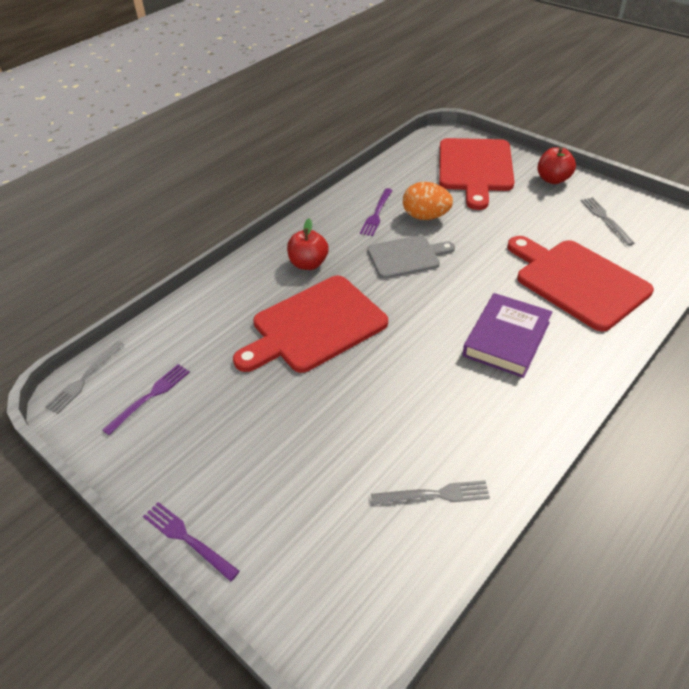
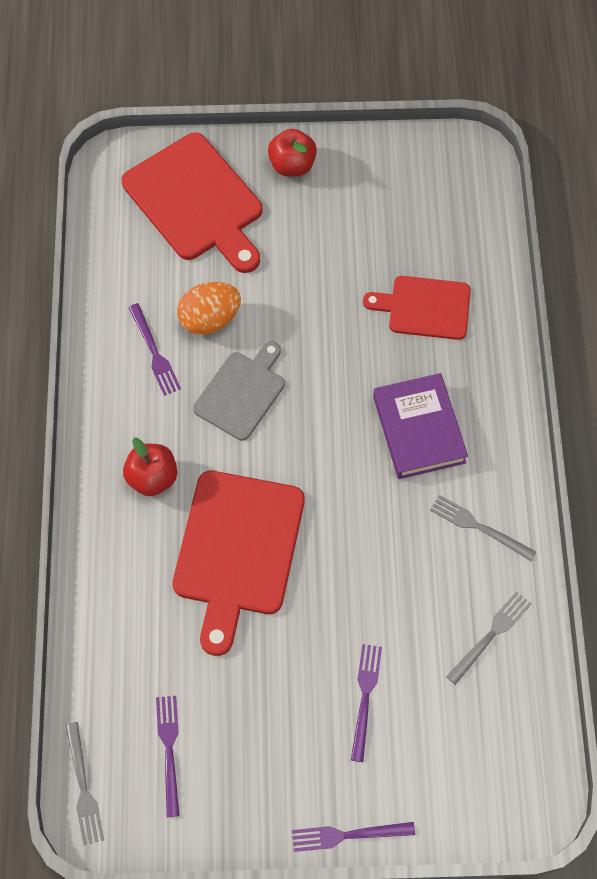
camera: 45 degrees left, 20 degrees up
(299, 462) = (365, 697): none -> purple fork
(577, 281) = (424, 308): red cutting board -> red cutting board, size x0.62
(605, 219) = (388, 196): grey fork -> grey fork (478, 527)

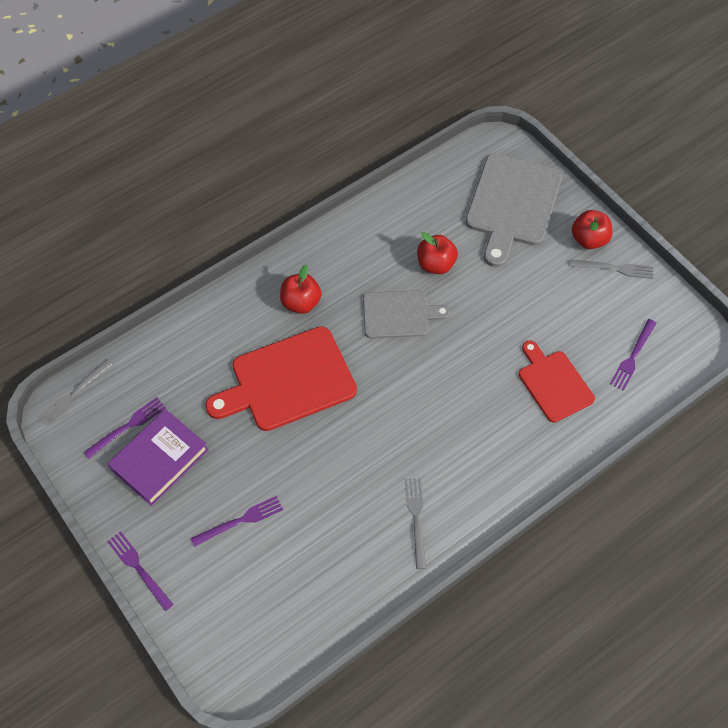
camera: 55 degrees right, 5 degrees down
(154, 352) = (386, 249): purple fork -> purple fork (632, 357)
(196, 202) = (512, 204): red cutting board -> grey cutting board
(210, 319) = (435, 264): orange egg -> red apple
(418, 429) = (458, 436): purple book -> purple book (159, 459)
(491, 635) = (342, 575): grey fork -> grey fork (614, 269)

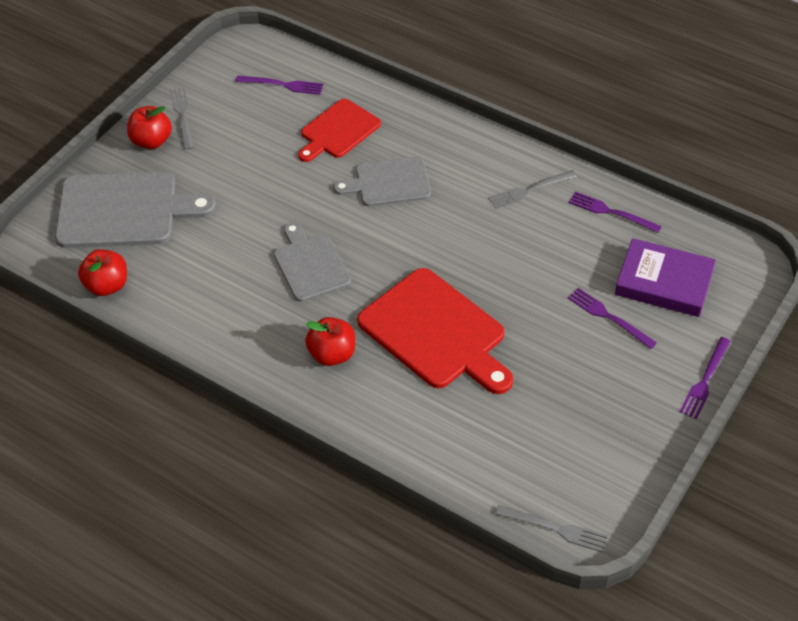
camera: 110 degrees left, 10 degrees down
(128, 426) = (564, 456): purple fork -> purple fork (611, 212)
(159, 459) = (585, 410): purple book -> purple book (664, 282)
(435, 264) = (231, 253): red apple -> red apple (107, 286)
(471, 403) = (388, 183): none -> grey cutting board

